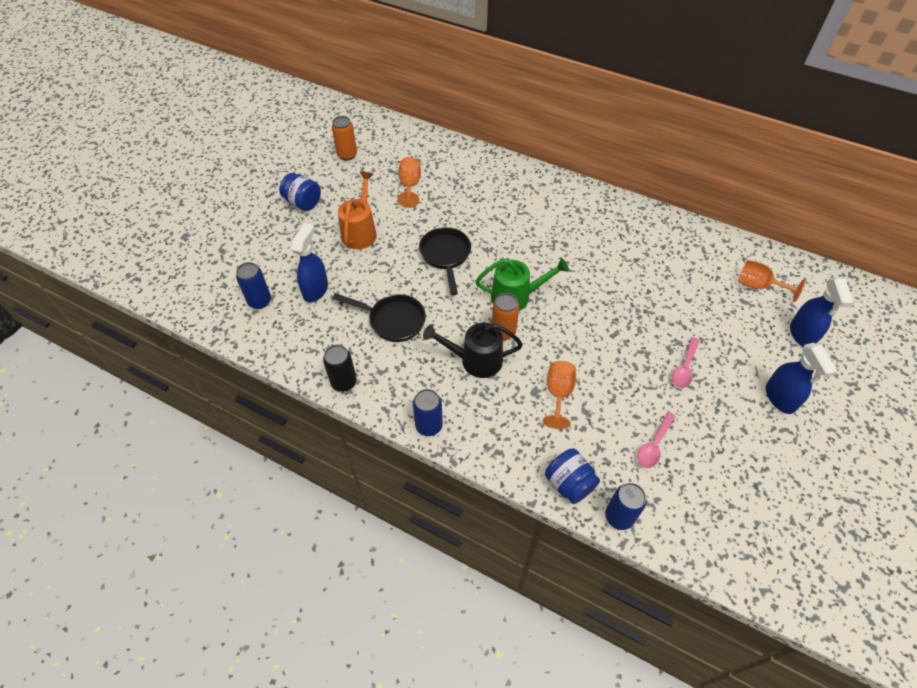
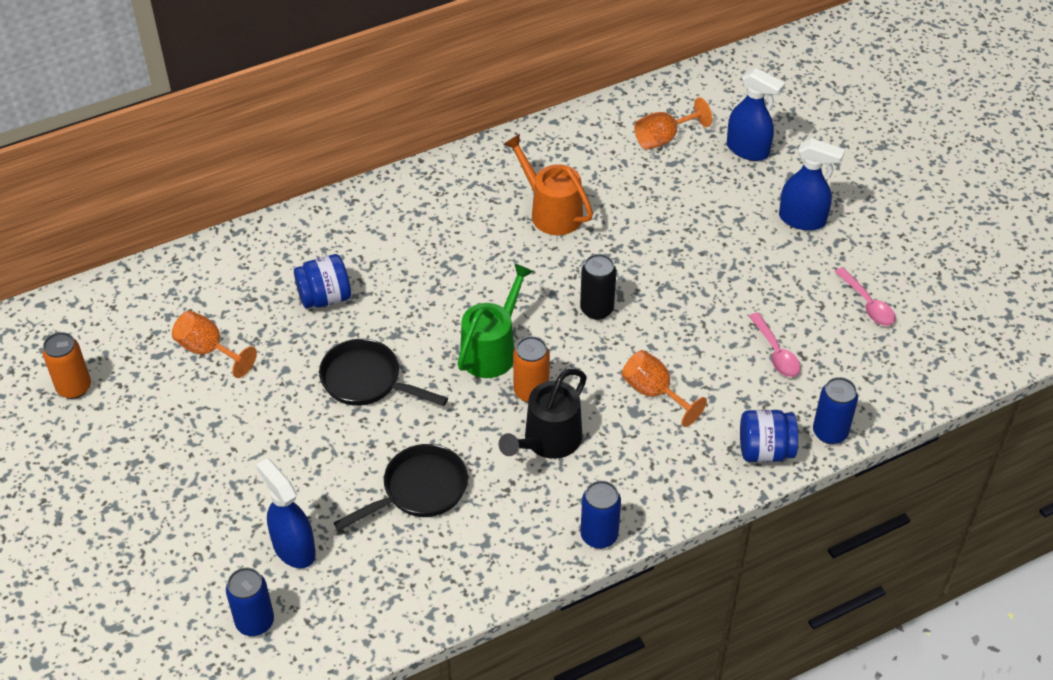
camera: 55 degrees left, 5 degrees down
(303, 202) = (117, 486): blue jar -> blue jar (325, 297)
(344, 382) = (469, 590): black can -> black can (596, 309)
(360, 231) = (238, 448): orange watering can -> orange watering can (551, 212)
(684, 368) = (709, 267): pink spoon -> pink spoon (867, 304)

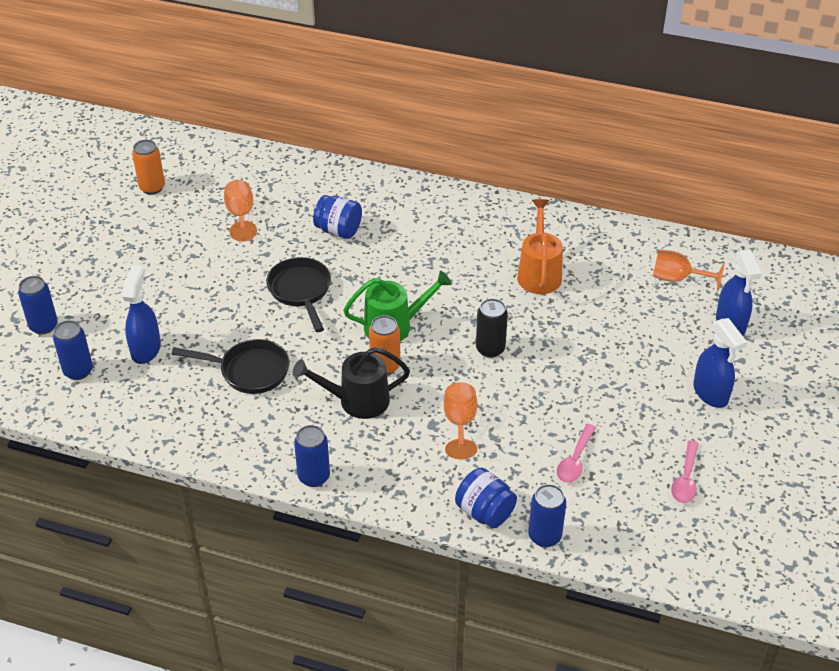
camera: 45 degrees right, 5 degrees down
(155, 609) = (43, 326): none -> blue can

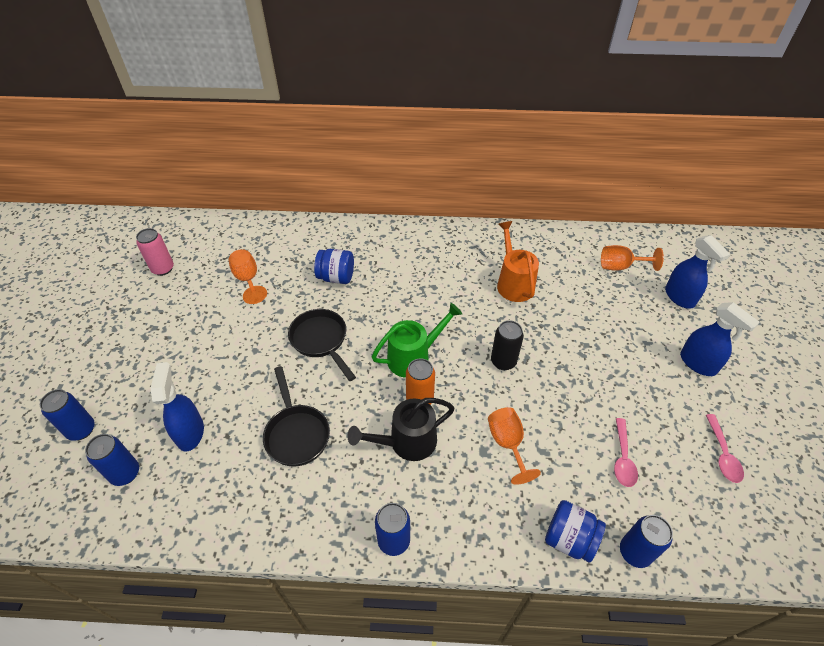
camera: 15 degrees left, 5 degrees up
(152, 187) = (163, 269): orange can -> pink can
(249, 371) = (296, 433): black pan -> black pan turned 75 degrees clockwise

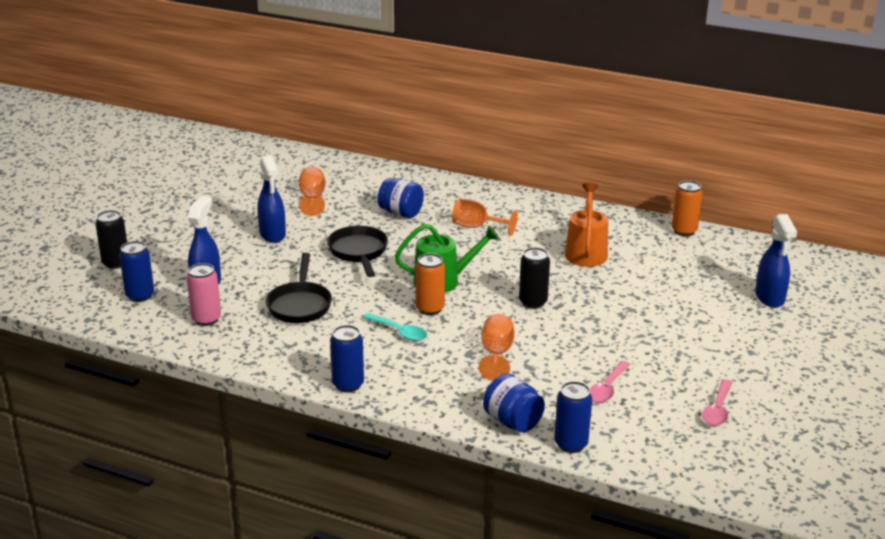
camera: 20 degrees right, 20 degrees down
(81, 430) = (116, 263): blue can -> black can
(163, 269) = (236, 176): pink can -> pink can (206, 319)
(407, 442) = (399, 332): black watering can -> turquoise spoon
(574, 236) = (684, 231): none -> orange can
(620, 266) = (719, 263): orange goblet -> orange goblet (477, 227)
(698, 363) = (747, 347): blue spray bottle -> blue spray bottle (273, 234)

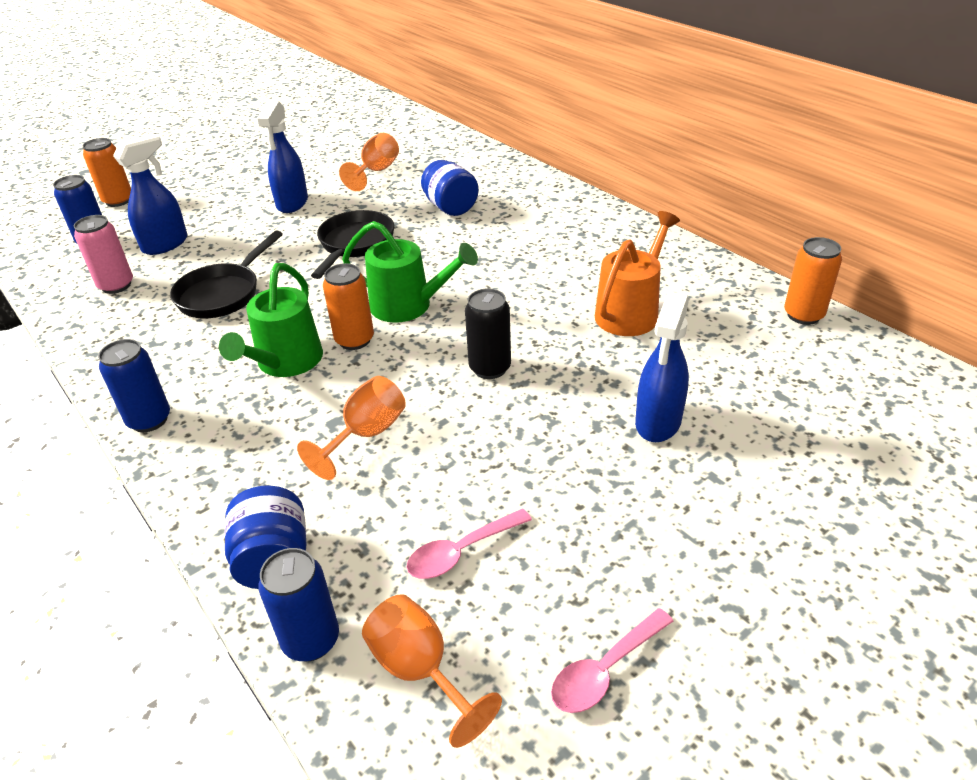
camera: 30 degrees right, 10 degrees up
(116, 263) = (118, 201): black can -> orange can
(399, 332) = (286, 362): turquoise spoon -> green watering can
(477, 227) = (520, 244): orange goblet -> orange goblet (420, 670)
(769, 298) = (867, 469): blue spray bottle -> blue spray bottle (658, 422)

